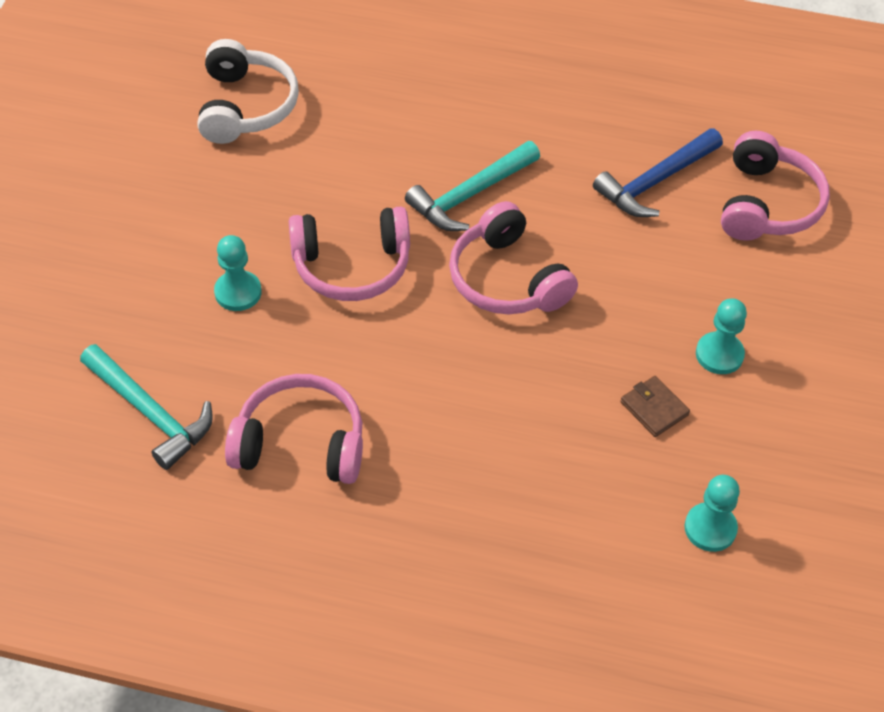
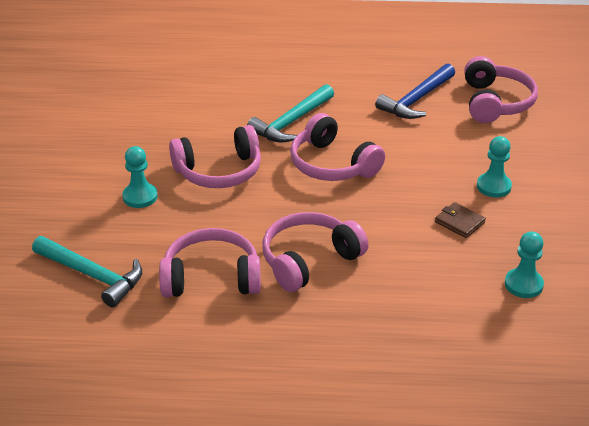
camera: 10 degrees left, 15 degrees down
(245, 106) = (117, 94): white headphones -> none
(435, 438) = (309, 260): none -> pink headphones

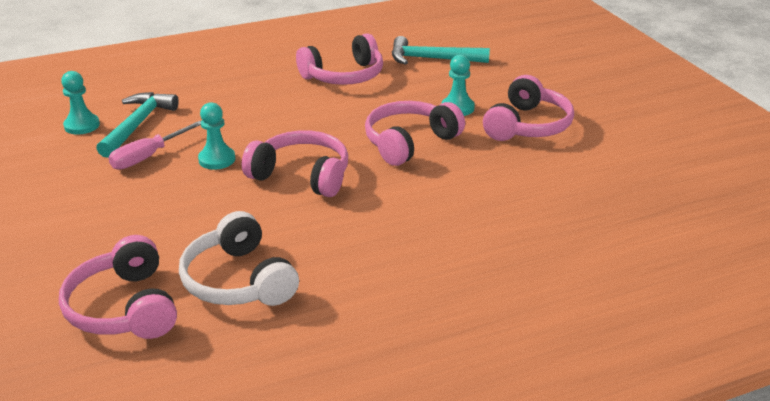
camera: 155 degrees right, 5 degrees down
(291, 122) = (378, 208): turquoise hammer -> turquoise hammer (137, 125)
(309, 260) = (274, 101): pink headphones -> pink headphones (527, 125)
(416, 100) = (239, 280): blue hammer -> white headphones
(459, 222) = (148, 157): brown wallet -> pink screwdriver
(493, 186) = (116, 197): turquoise pawn -> turquoise pawn (217, 159)

